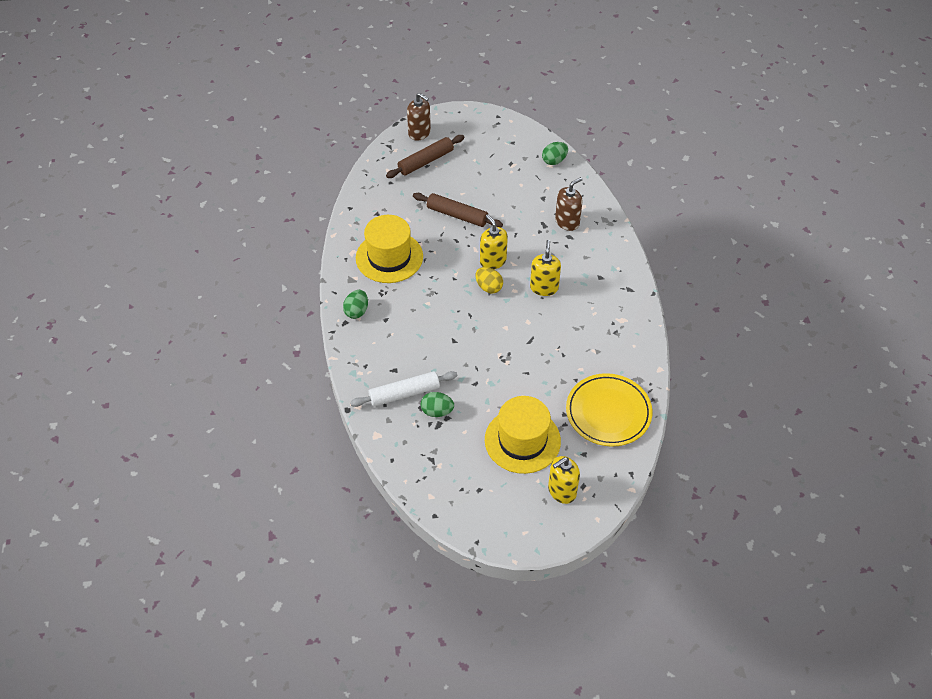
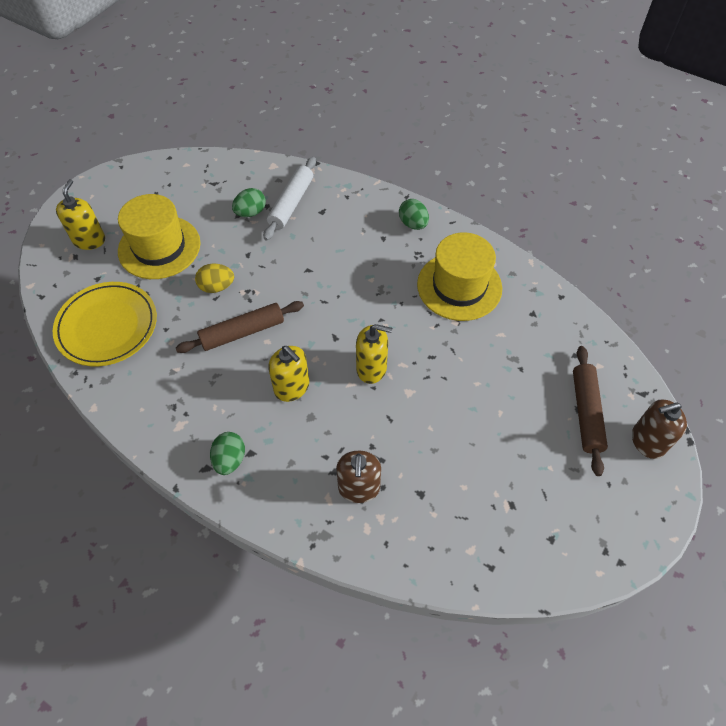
camera: 130 degrees right, 5 degrees up
(457, 215) = (468, 383): brown rolling pin -> brown rolling pin (242, 332)
(488, 287) = (341, 340): yellow egg -> yellow egg (217, 287)
(554, 161) = (475, 563): green egg -> green egg (230, 459)

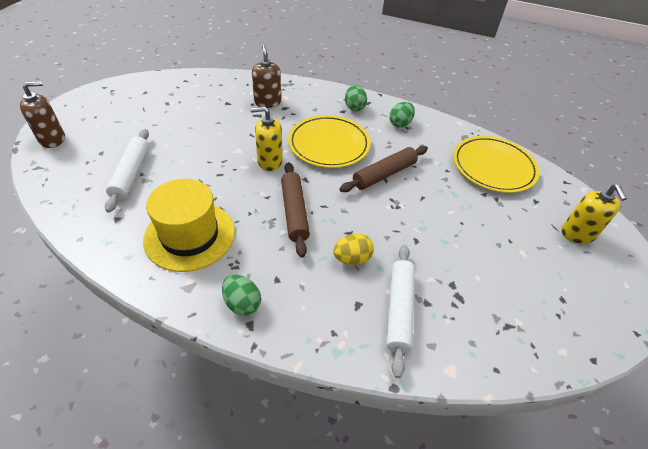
camera: 165 degrees right, 10 degrees down
(159, 247) = (506, 236): yellow hat -> none
(217, 287) = (427, 206): yellow egg -> yellow egg (352, 258)
(250, 212) = (440, 290): green egg -> green egg (400, 123)
(292, 387) = (329, 144): yellow soap dispenser -> yellow plate
(532, 369) = (131, 174): none -> white rolling pin
(586, 413) = (94, 151): brown rolling pin -> brown rolling pin (294, 212)

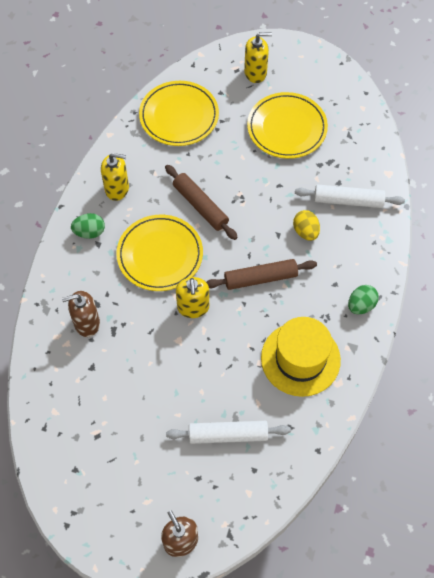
camera: 90 degrees left, 15 degrees up
(400, 123) = (117, 189): green egg -> yellow soap dispenser
(502, 256) = (287, 128): none -> yellow plate

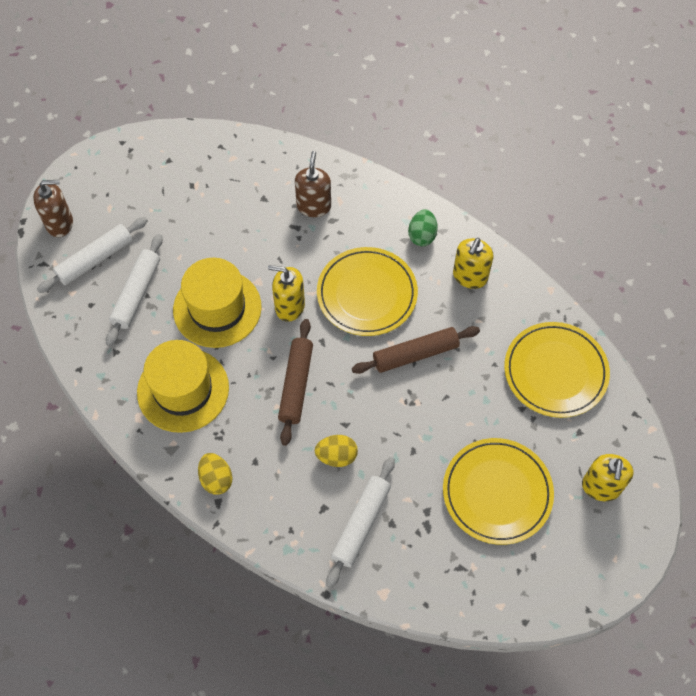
camera: 110 degrees right, 0 degrees up
(207, 487) = (95, 260): none -> white rolling pin
(216, 362) = (217, 308): none -> yellow hat
(361, 305) = (216, 479): green egg -> yellow egg

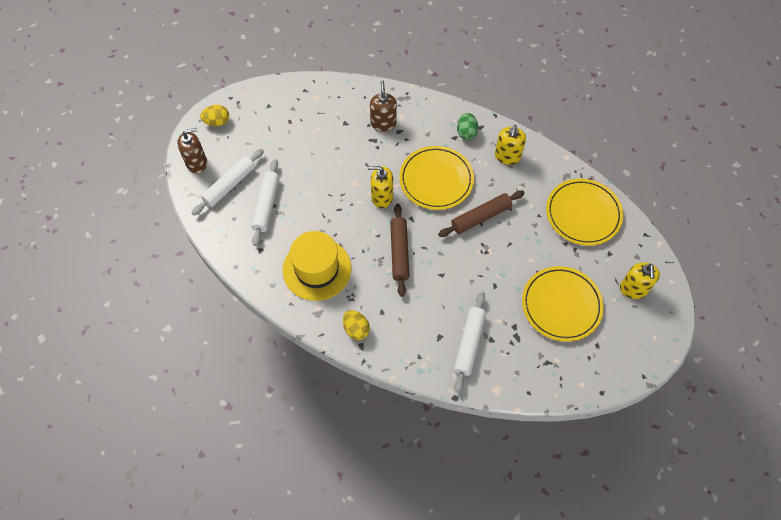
camera: 10 degrees left, 0 degrees up
(217, 308) = (329, 206): yellow hat -> none
(336, 456) = (440, 298): yellow egg -> yellow egg (217, 122)

